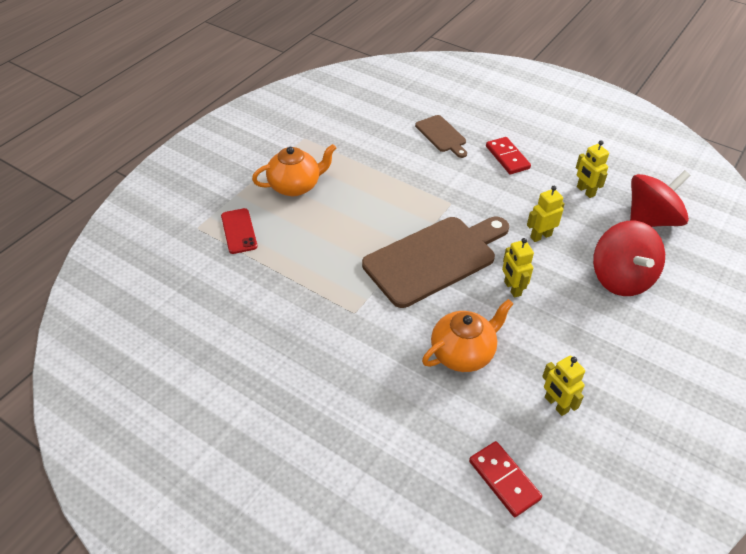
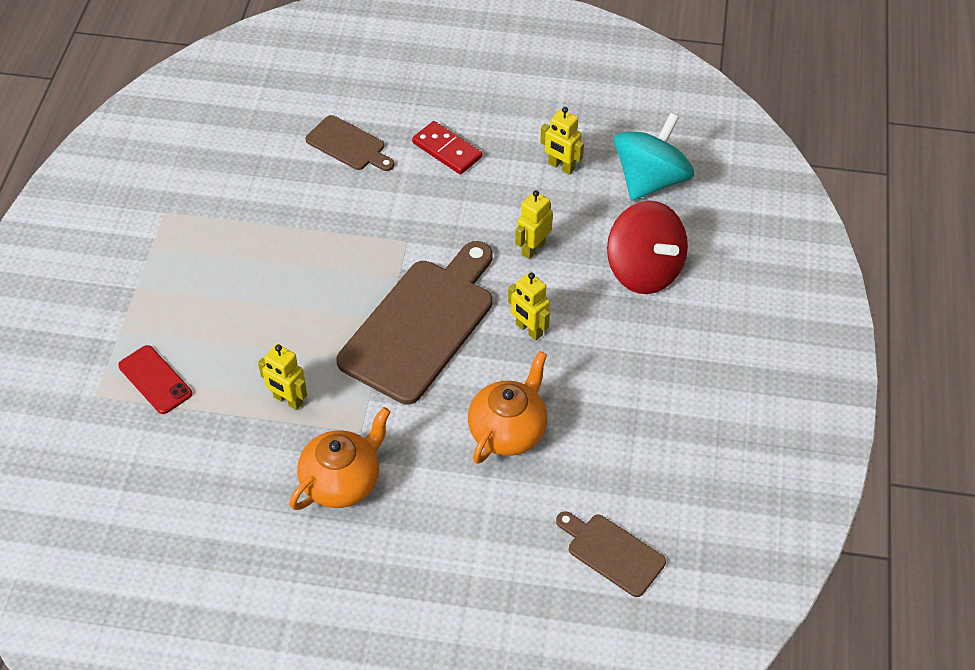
camera: 25 degrees left, 5 degrees up
(295, 186) = (193, 288): orange teapot -> orange teapot (342, 481)
(504, 480) = (612, 552): red domino -> brown cutting board
(556, 404) = (632, 449): yellow robot -> yellow robot (288, 400)
(650, 220) = (650, 180): red spinning top -> turquoise spinning top

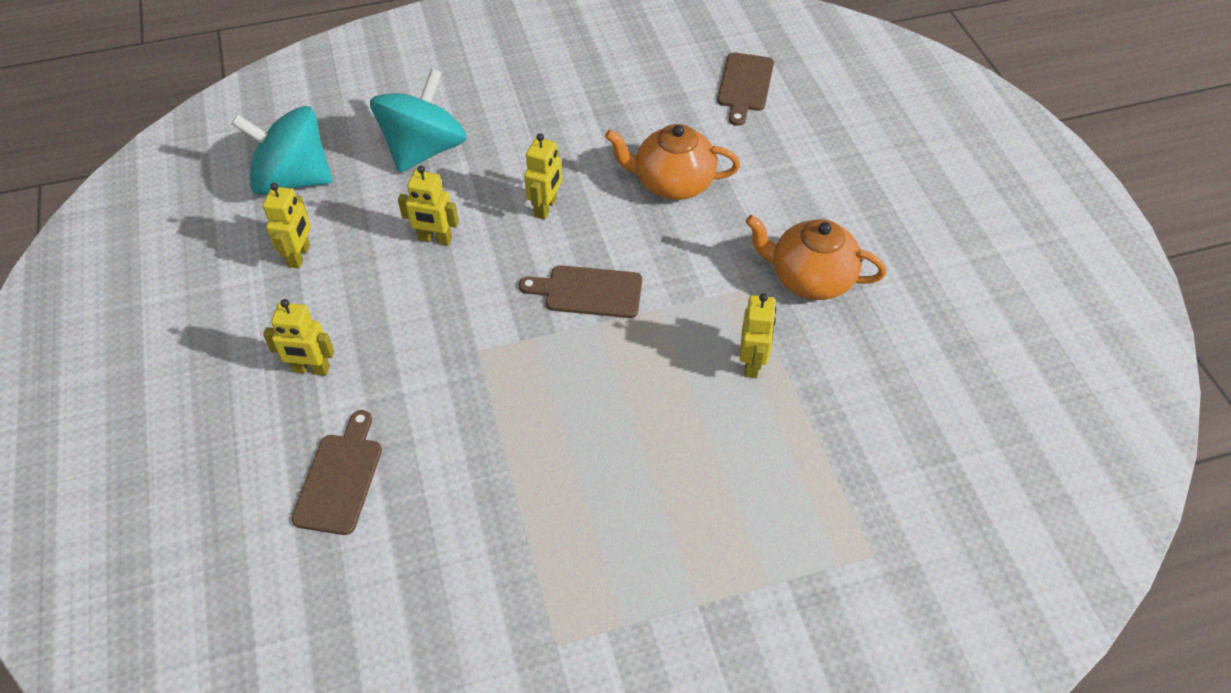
camera: 115 degrees left, 0 degrees up
(155, 380) = (811, 504): red phone -> none
(421, 325) = (588, 291): brown cutting board -> brown cutting board, size x0.51
(447, 150) = (311, 369): red domino -> yellow robot
(644, 270) = (424, 150): red spinning top -> turquoise spinning top

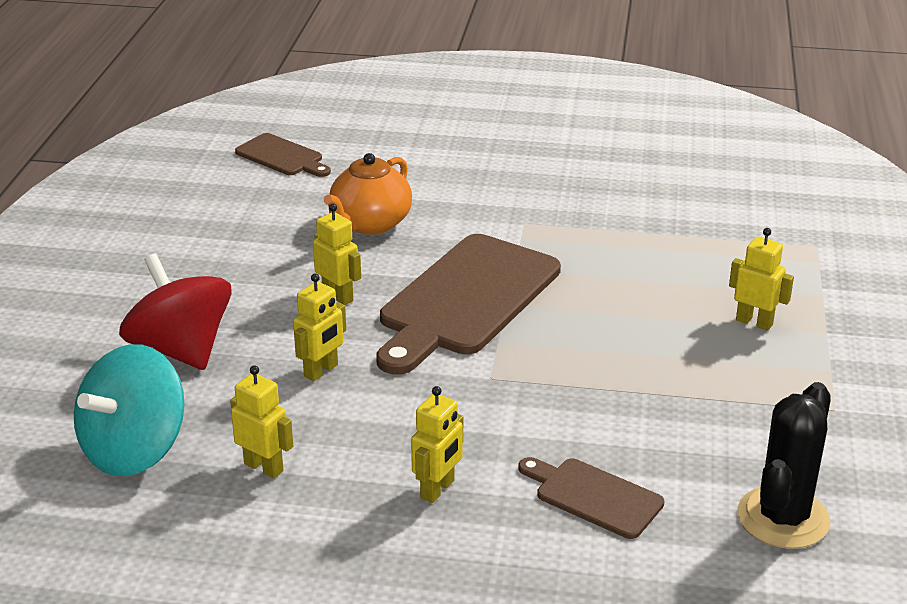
camera: 65 degrees left, 20 degrees down
(361, 637) = (783, 518): none -> black cactus
(424, 150) = (181, 349): turquoise spinning top -> red spinning top
(588, 291) = (465, 300): brown cutting board -> brown cutting board, size x1.97
(752, 363) = (606, 243): yellow robot -> yellow robot (754, 322)
(810, 279) = (537, 193): orange teapot -> none

